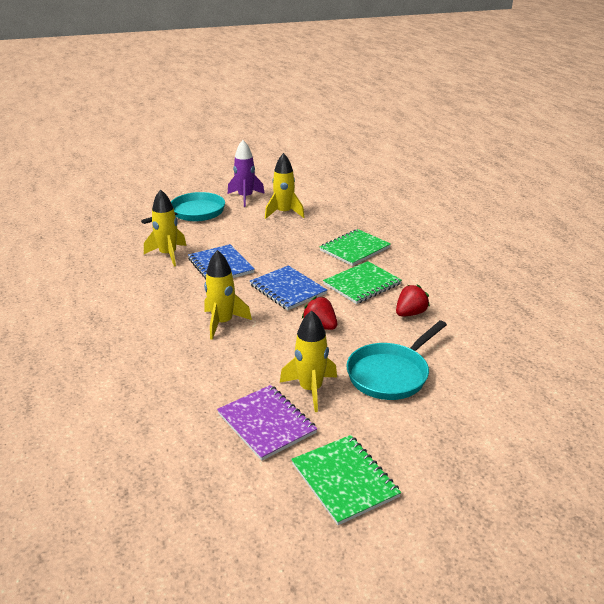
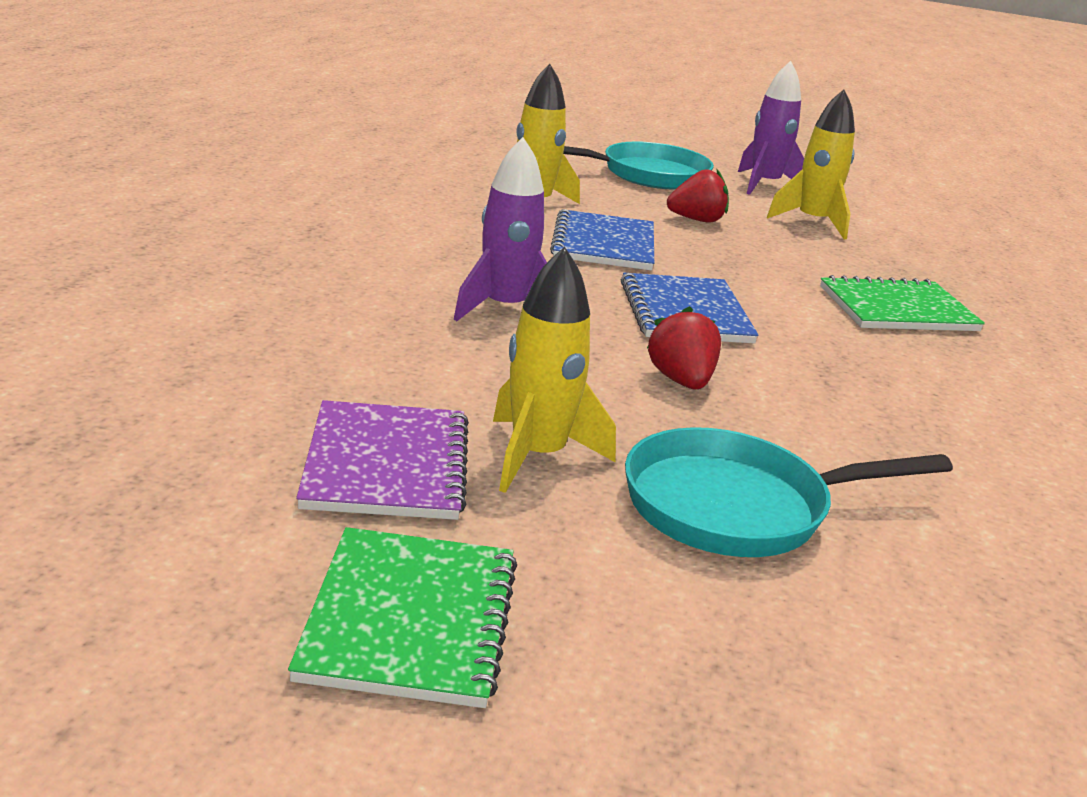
camera: 30 degrees right, 5 degrees down
(222, 323) = (504, 309): yellow rocket -> purple rocket
(362, 284) = (849, 359): green notebook -> none
(410, 313) = (905, 437): red strawberry -> red strawberry (696, 220)

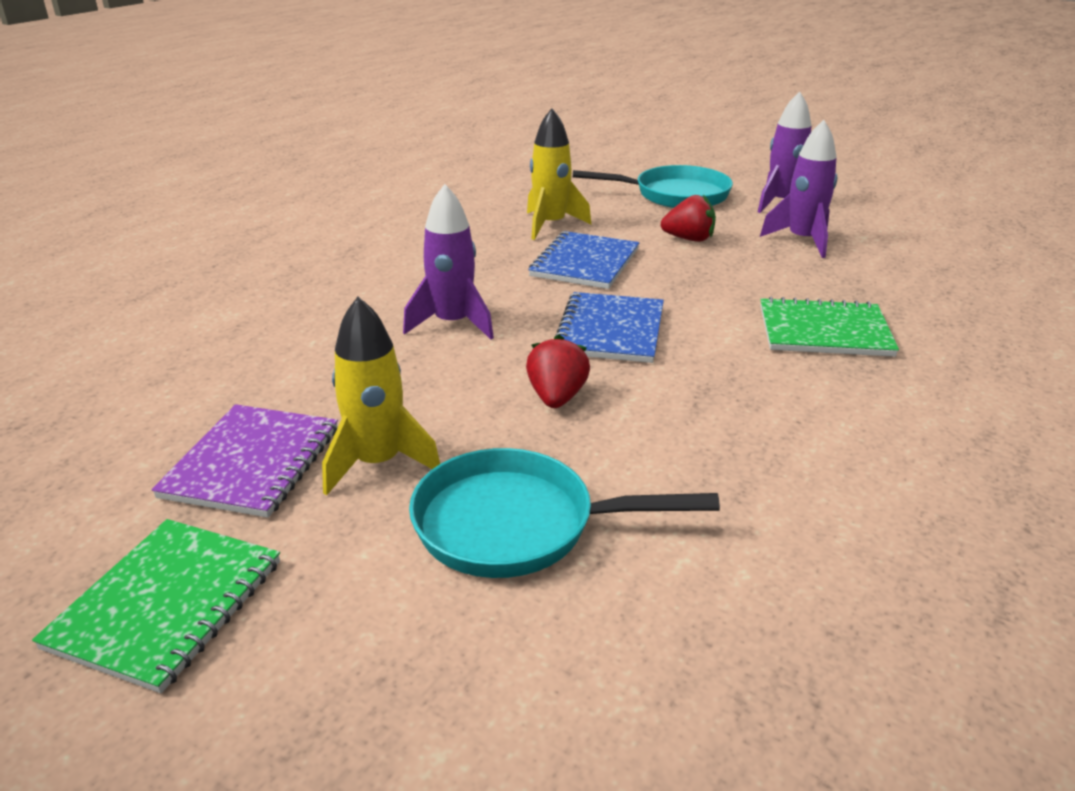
camera: 20 degrees right, 5 degrees up
(812, 222) = (802, 241): yellow rocket -> purple rocket

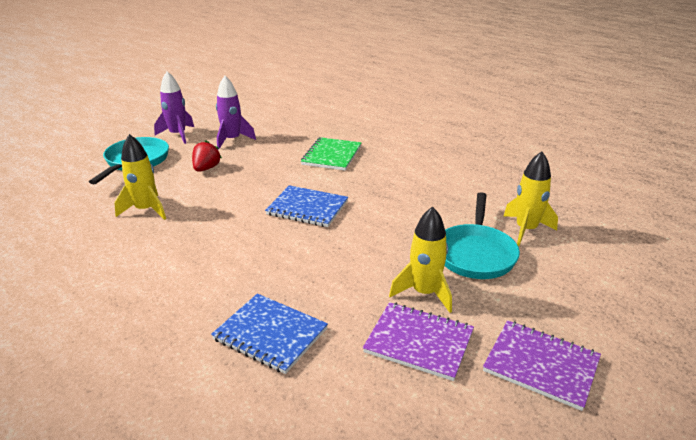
camera: 80 degrees left, 0 degrees up
(167, 604) = (541, 365): green notebook -> purple notebook
(452, 324) = (274, 260): purple rocket -> none
(556, 397) = (372, 232): red strawberry -> none
(584, 263) = (216, 205): blue notebook -> blue notebook (270, 334)
(644, 612) = (526, 230): none -> yellow rocket

